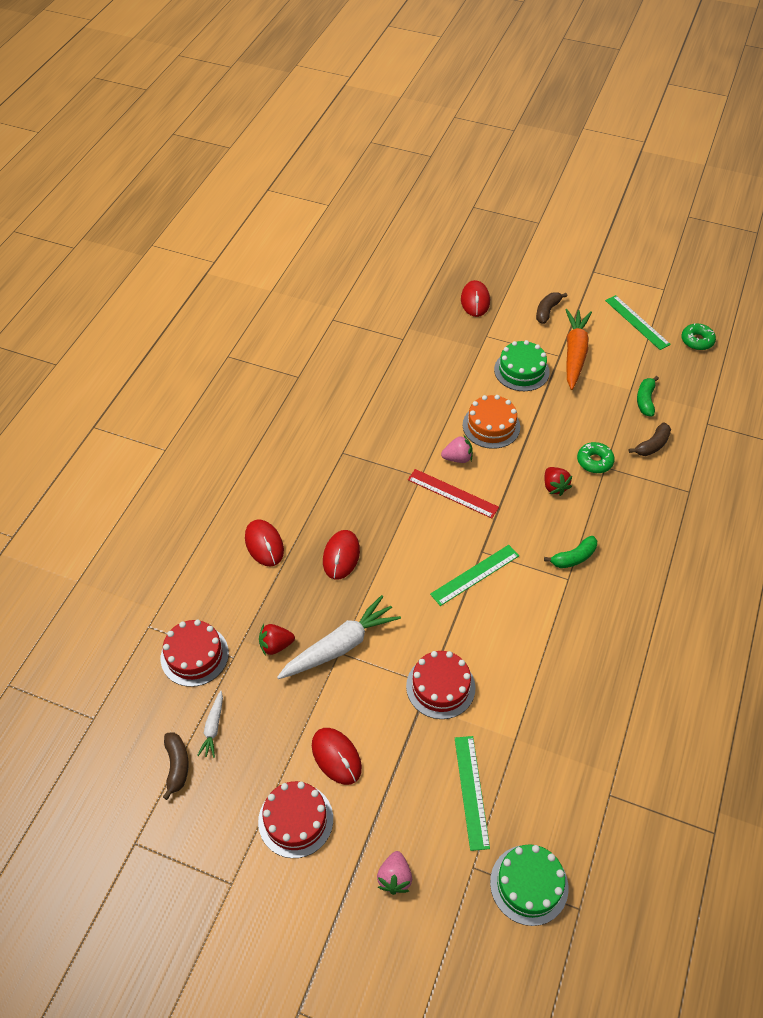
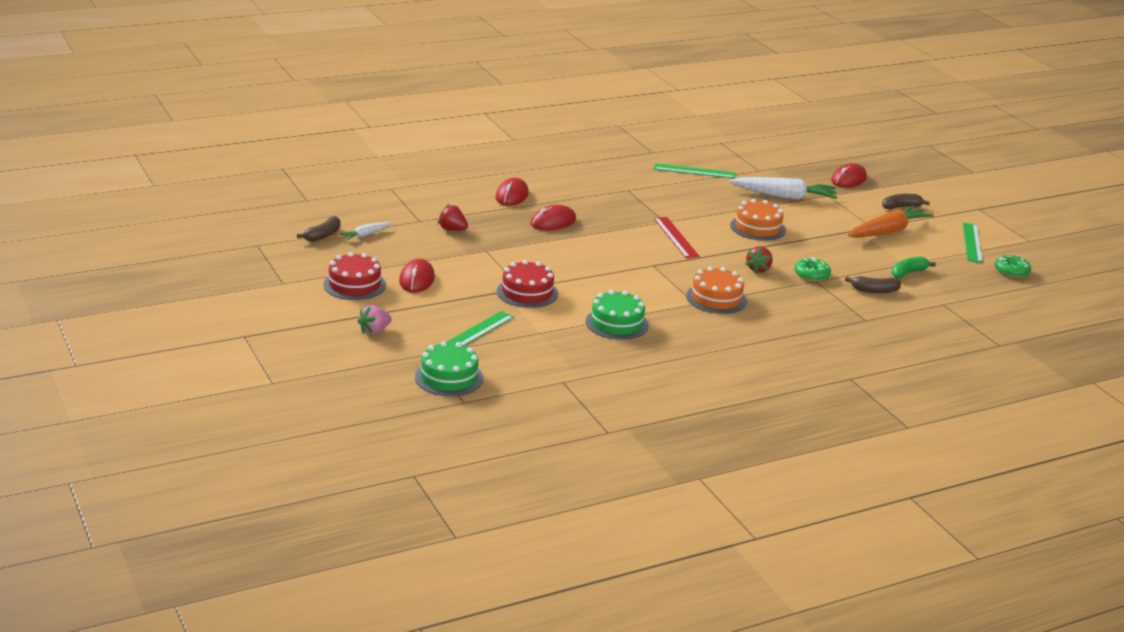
camera: 40 degrees right, 25 degrees down
(194, 655) = (399, 209): red cake -> none
(340, 646) = (491, 249): white carrot -> white carrot (784, 196)
(457, 458) = (706, 227): pink strawberry -> none
(475, 575) = (630, 270): green ruler -> green ruler (694, 171)
(521, 370) = (828, 219): green cake -> green cake (617, 323)
(573, 557) = (716, 298): green banana -> orange cake

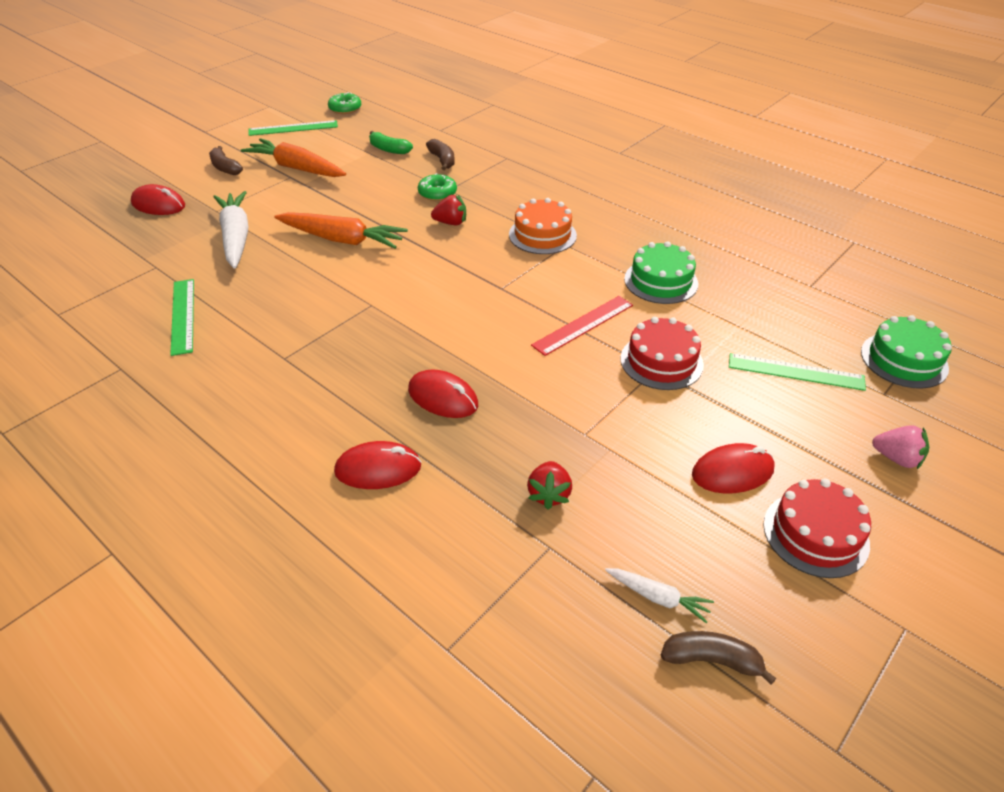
camera: 110 degrees left, 15 degrees up
(676, 237) = (412, 288): red ruler -> red ruler (583, 325)
(758, 228) = (342, 239): orange cake -> orange carrot

